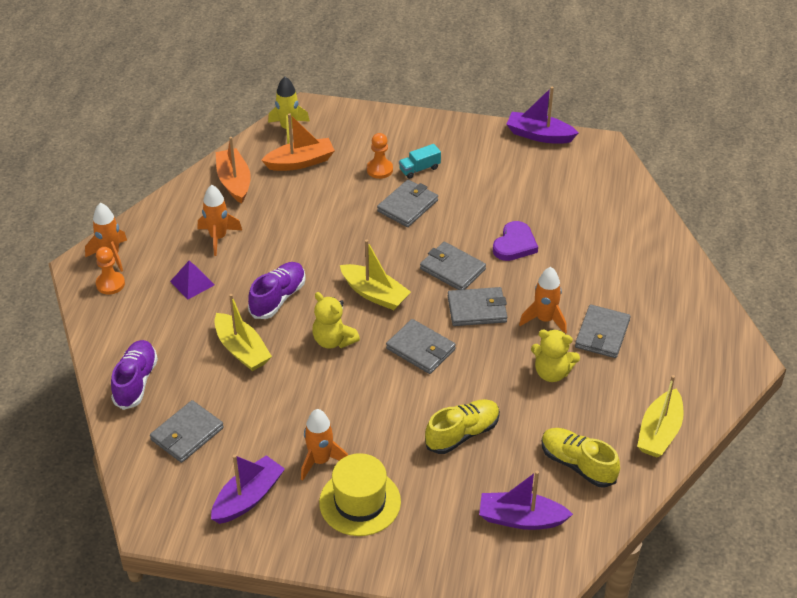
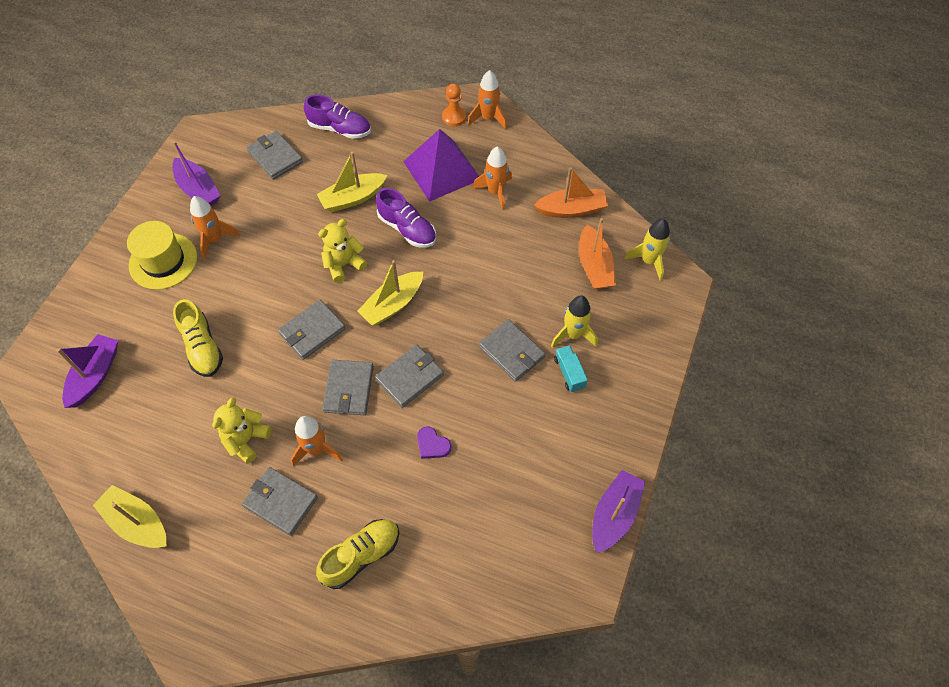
camera: 100 degrees right, 15 degrees up
(192, 283) = (442, 170): purple pyramid -> purple pyramid, size x2.03
(379, 169) = (573, 335): orange pawn -> yellow rocket
(514, 244) = (432, 445): purple heart -> purple heart, size x0.67
(577, 464) = (131, 436): yellow shoe -> yellow shoe (361, 556)

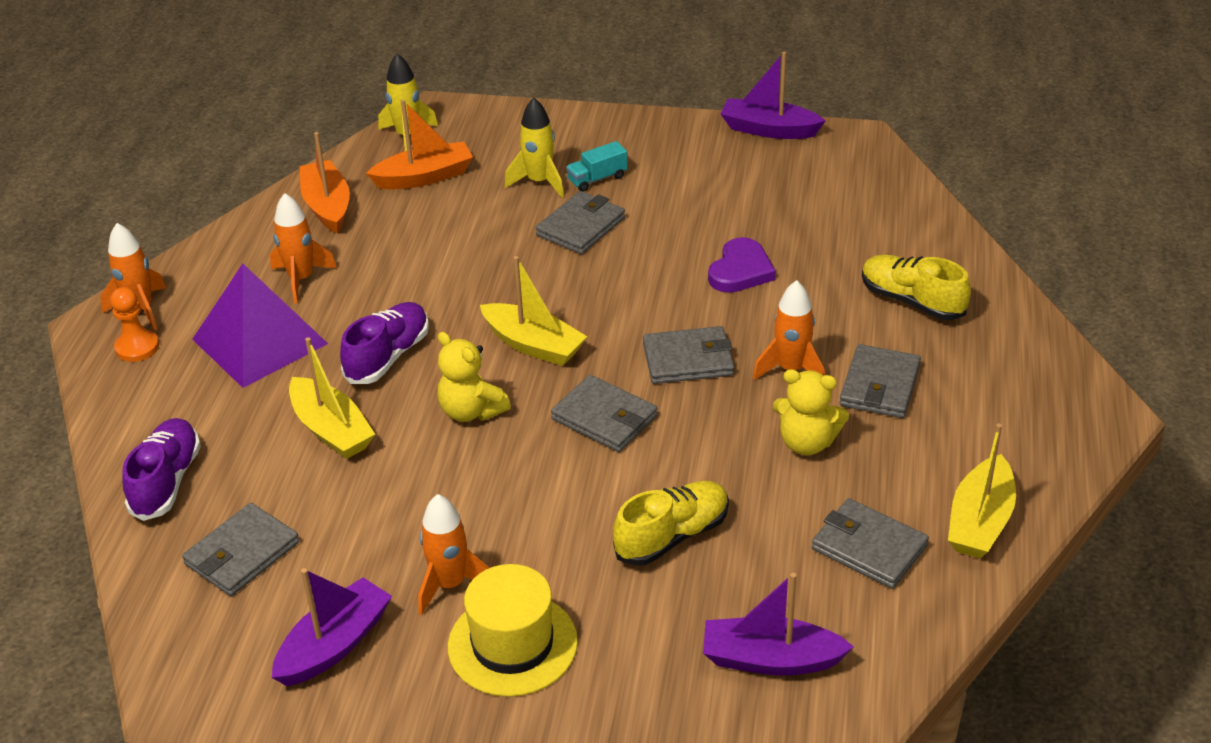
camera: 100 degrees left, 20 degrees down
(410, 377) = (649, 307): grey wallet -> grey wallet (868, 547)
(432, 445) = (740, 270): purple heart -> purple heart, size x1.50

